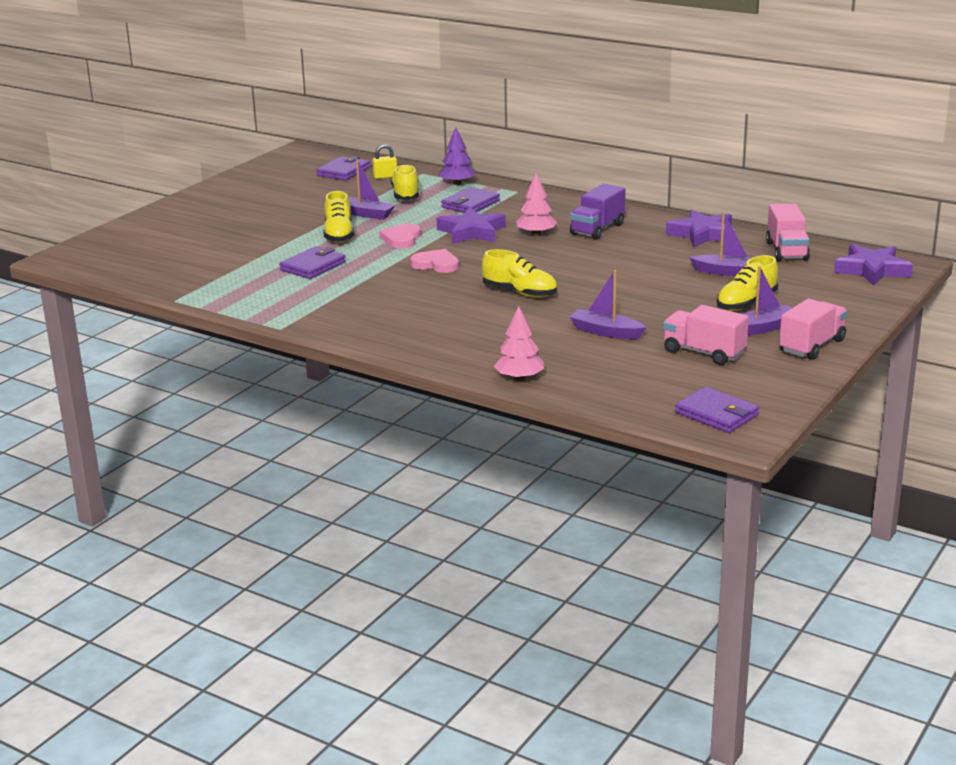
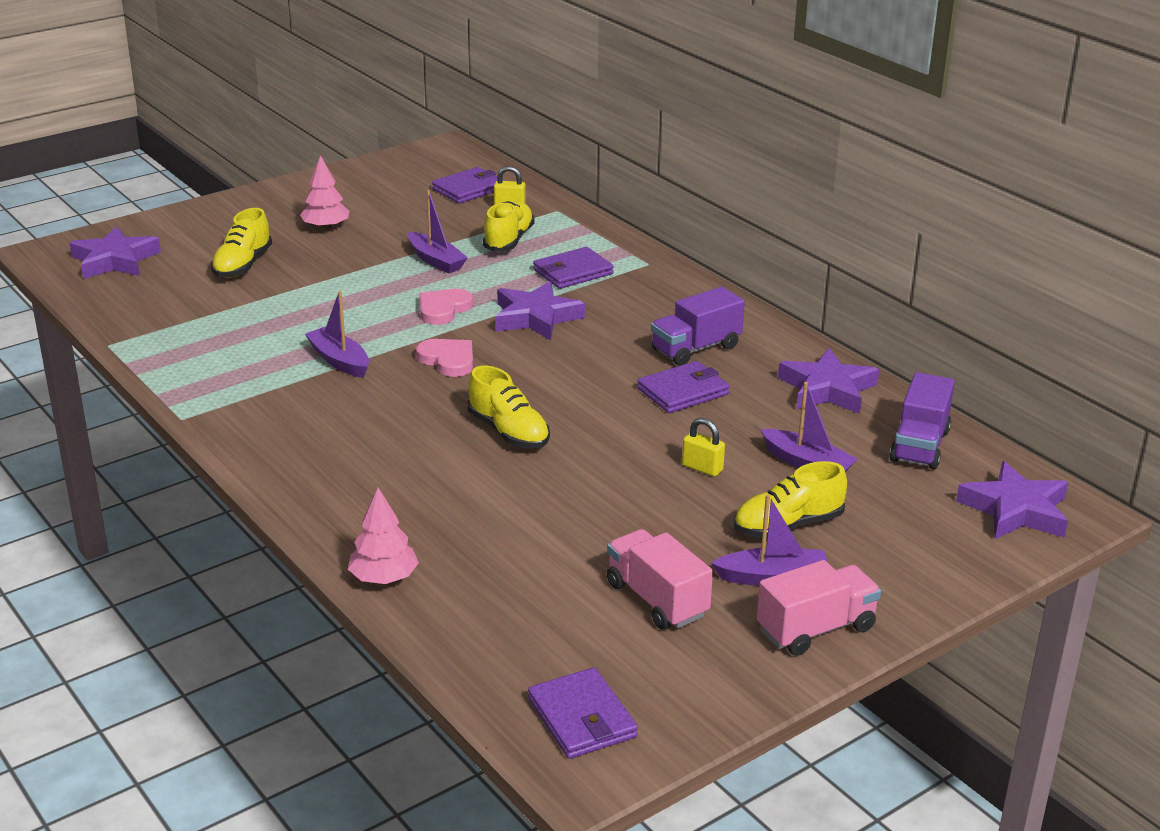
camera: 20 degrees right, 5 degrees up
(119, 254) = (115, 260): none -> purple star
(313, 266) = (304, 329): purple wallet -> purple wallet (683, 391)
(339, 235) = (377, 286): yellow shoe -> yellow shoe (242, 265)
(457, 183) = (585, 235): purple tree -> none
(536, 234) = (611, 339): pink tree -> pink tree (326, 227)
(606, 332) = (559, 527): purple boat -> purple boat (339, 361)
(665, 286) = (702, 468): none -> yellow padlock
(786, 251) = (919, 446): pink truck -> purple truck

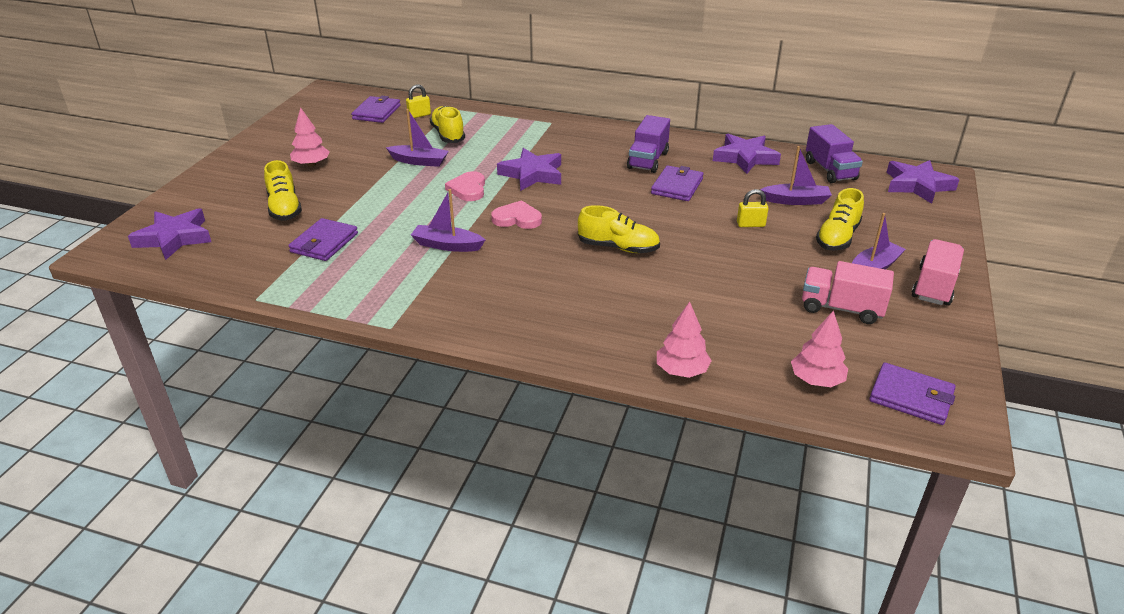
camera: 35 degrees left, 5 degrees up
(506, 652) = (816, 380): none -> pink tree
(573, 272) = (515, 141): purple wallet -> purple wallet (324, 243)

